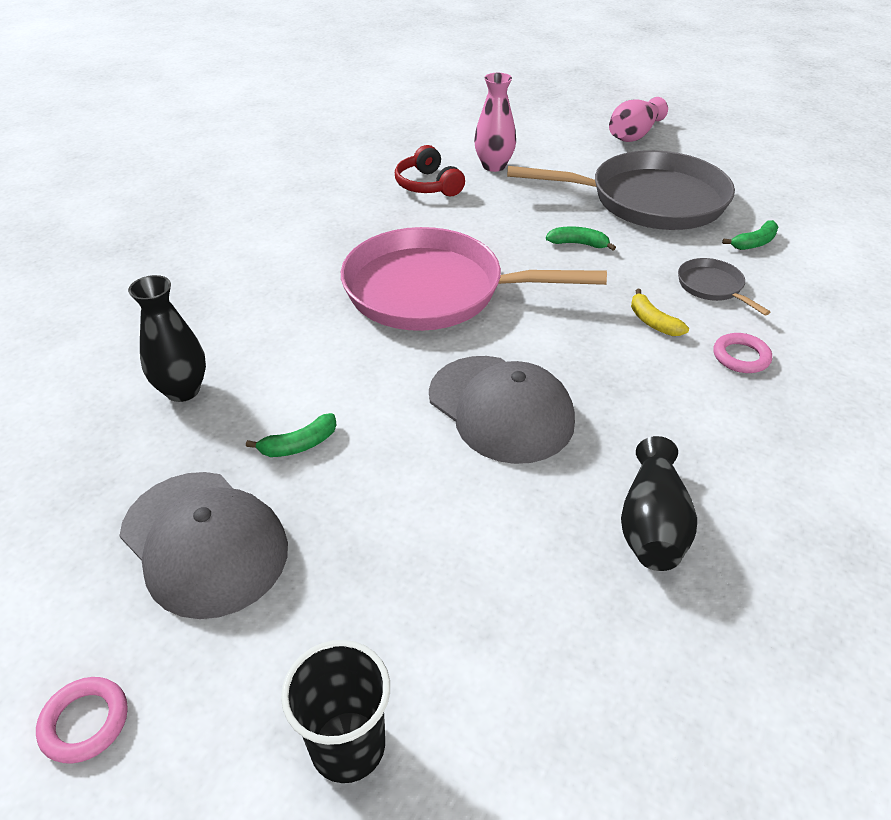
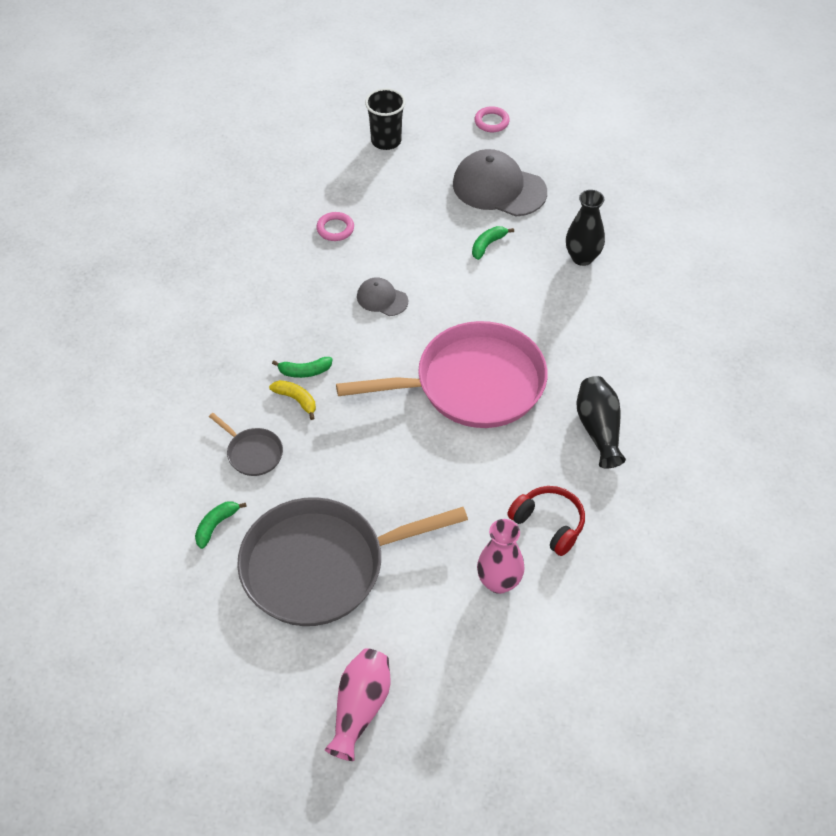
camera: 160 degrees right, 10 degrees up
(501, 408) = (382, 299): grey cap -> grey cap, size x0.52
(578, 244) = (374, 475): green banana -> green banana (305, 371)
(652, 524) = (278, 254): black vase -> black vase (598, 429)
(741, 357) = (230, 384): pink ring -> pink ring (335, 229)

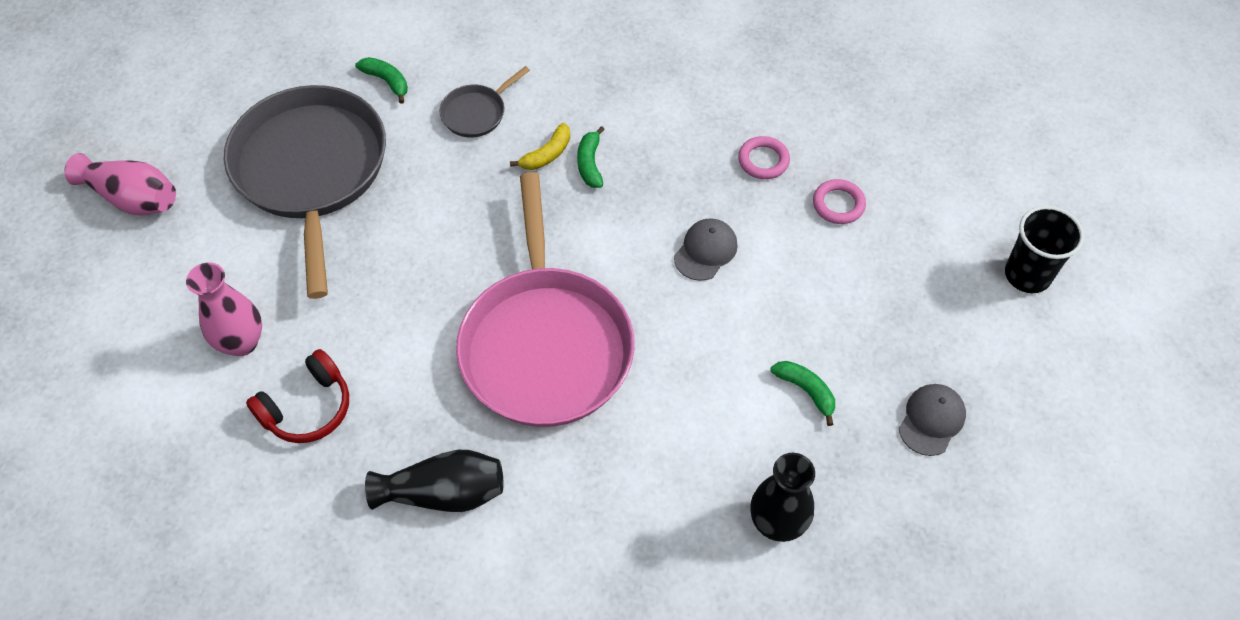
camera: 95 degrees right, 5 degrees up
(491, 122) = (1091, 427): pink ring -> pink ring (763, 160)
(499, 188) = (931, 420): grey cap -> grey cap, size x0.52

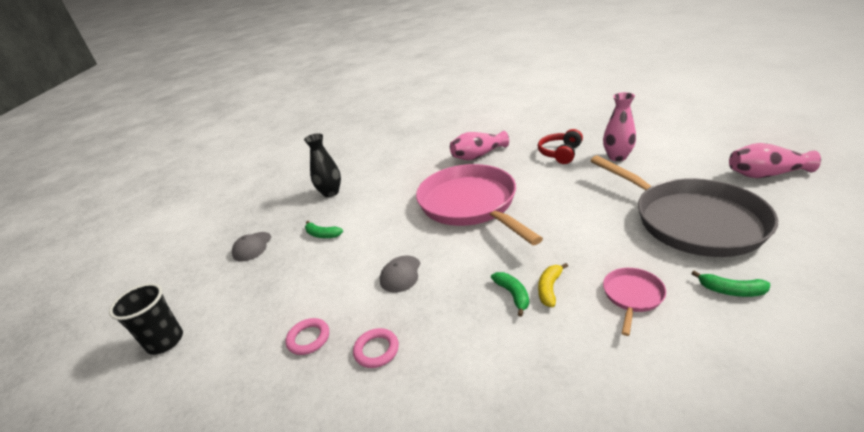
camera: 165 degrees right, 25 degrees down
(444, 493) = (478, 155): black vase -> pink vase
(476, 113) = (632, 296): grey pan -> pink pan

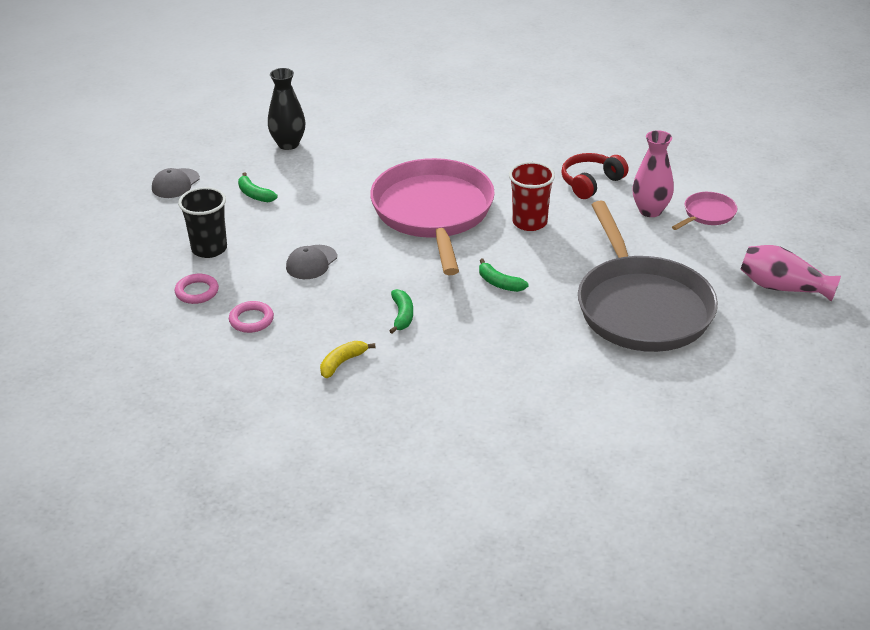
camera: 15 degrees right, 5 degrees up
(165, 341) = (68, 252): black cup -> black cup (209, 249)
(478, 155) = (492, 152): pink vase -> none
(545, 189) = (529, 222): none -> red cup
(549, 289) = (440, 321): yellow banana -> yellow banana (342, 363)
(632, 296) = (507, 351): pink pan -> pink pan (707, 214)
(731, 291) = (598, 376): green banana -> green banana (499, 283)

